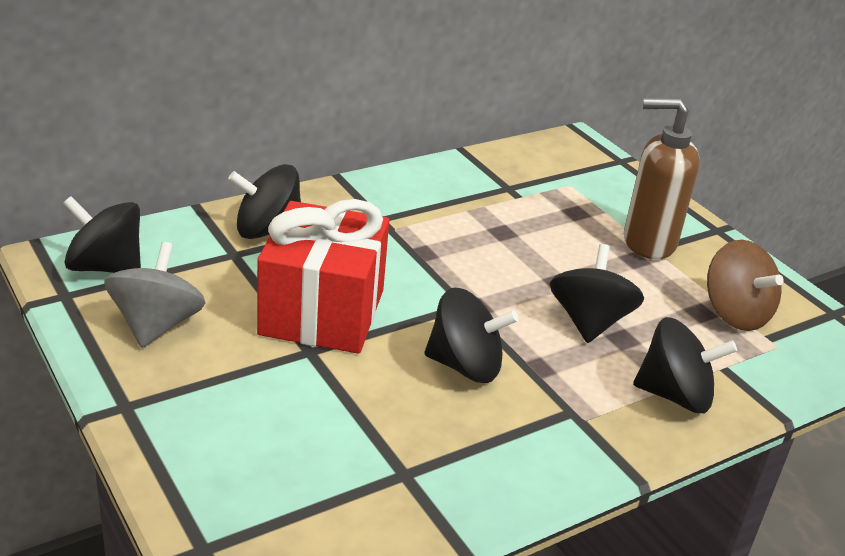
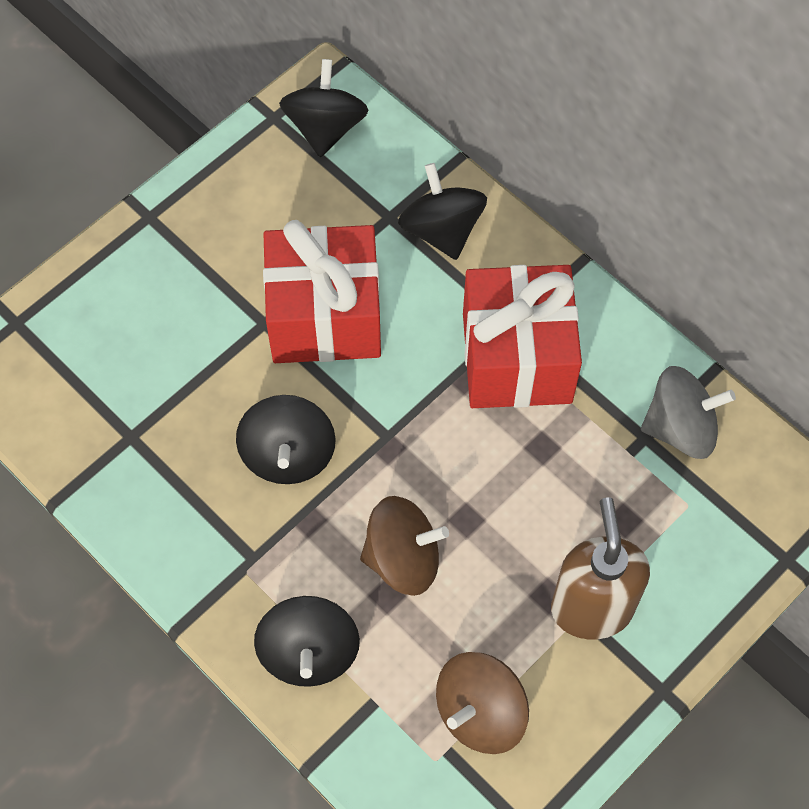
camera: 80 degrees right, 30 degrees up
(157, 325) = (257, 198): grey spinning top -> grey spinning top (680, 428)
(414, 224) = (516, 358): none -> red gift
(589, 322) = (403, 559): black spinning top -> brown spinning top

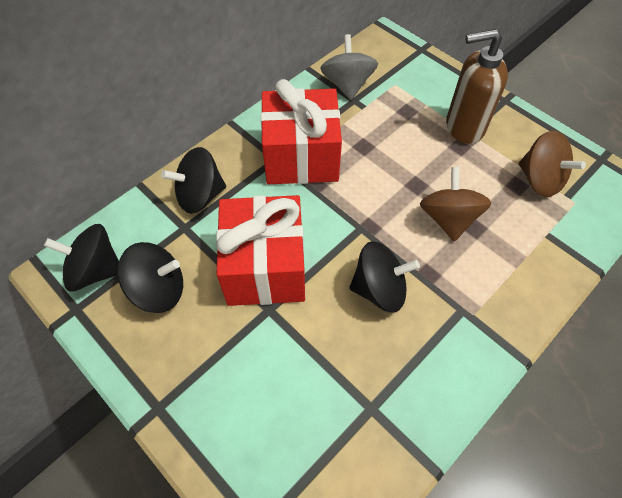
camera: 90 degrees left, 5 degrees down
(309, 652) = (524, 272): black spinning top -> black spinning top (159, 290)

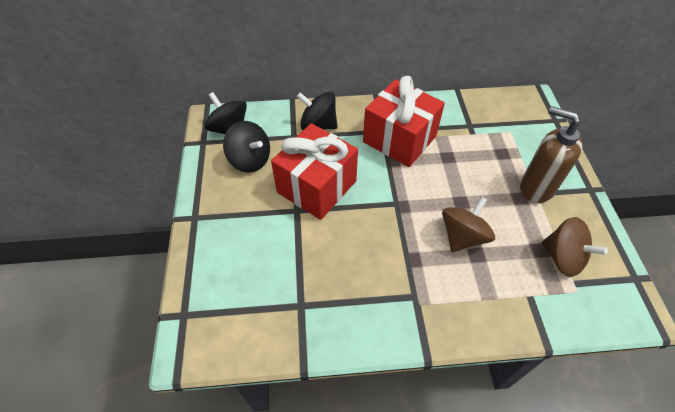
camera: 40 degrees right, 5 degrees down
(347, 84) = (474, 113): grey spinning top -> none
(379, 289) = (372, 245): black spinning top -> none
(539, 180) = (562, 258): brown spinning top -> brown spinning top turned 45 degrees counterclockwise

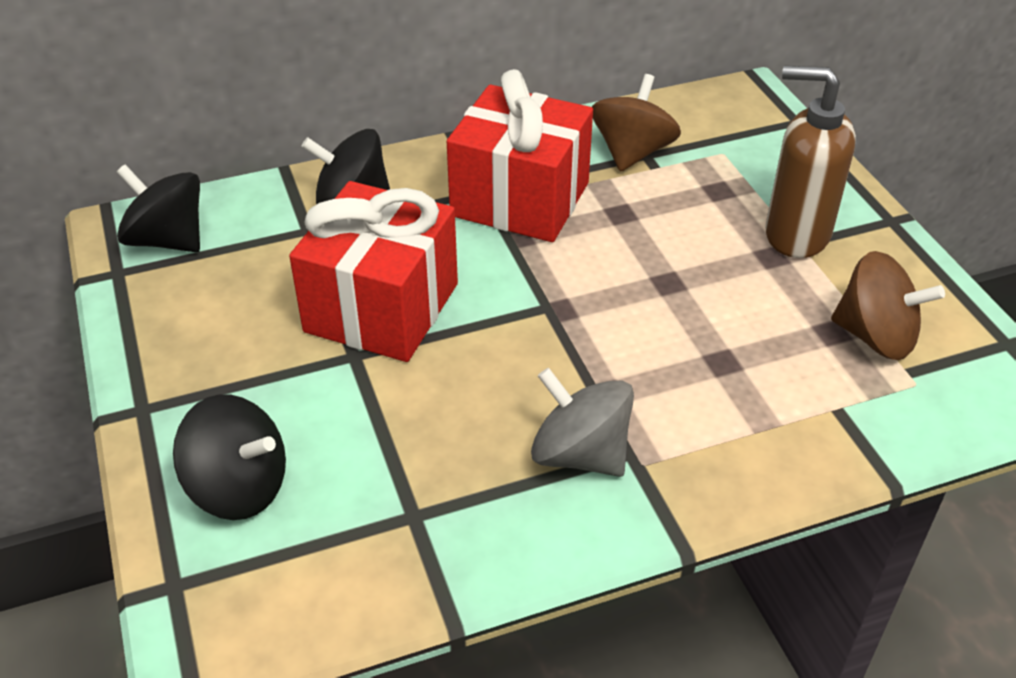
camera: 15 degrees left, 10 degrees down
(250, 160) = (229, 286): black spinning top -> black spinning top (239, 487)
(390, 291) = (580, 454): none -> grey spinning top
(462, 236) = (688, 337): brown spinning top -> brown spinning top (632, 152)

